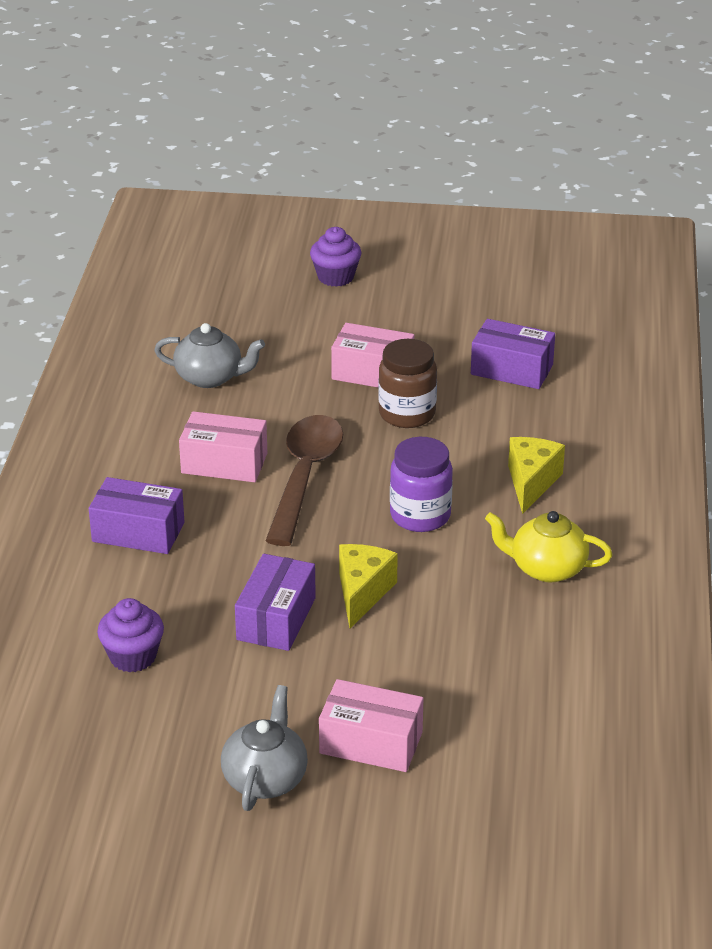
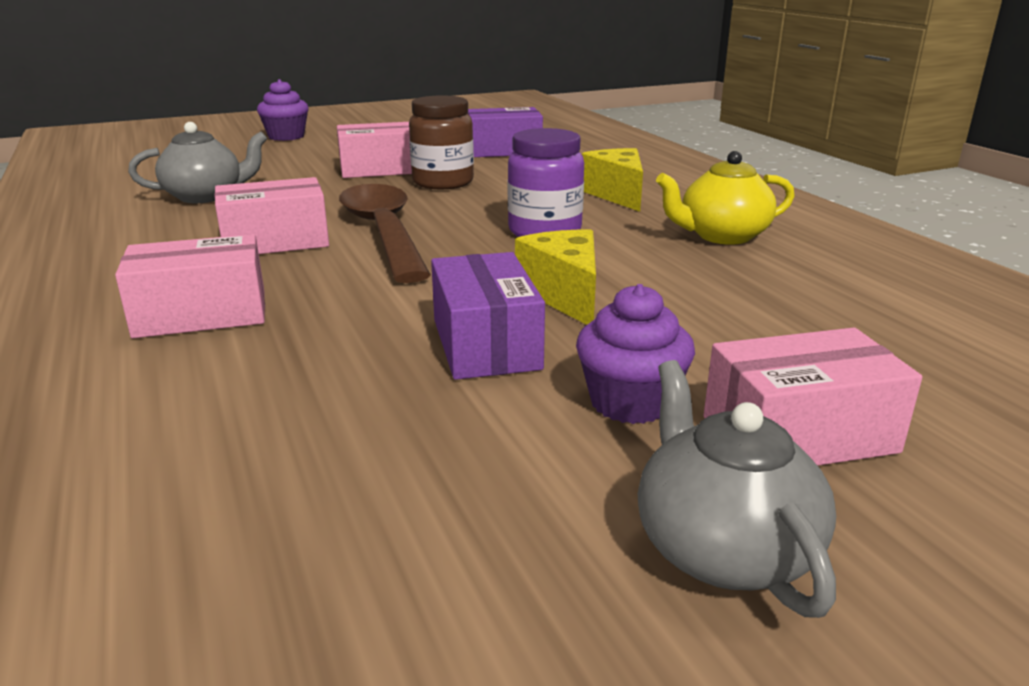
camera: 30 degrees left, 10 degrees down
(133, 657) = (300, 449): purple cupcake -> purple cupcake (630, 402)
(138, 532) = (201, 314): purple box -> pink box

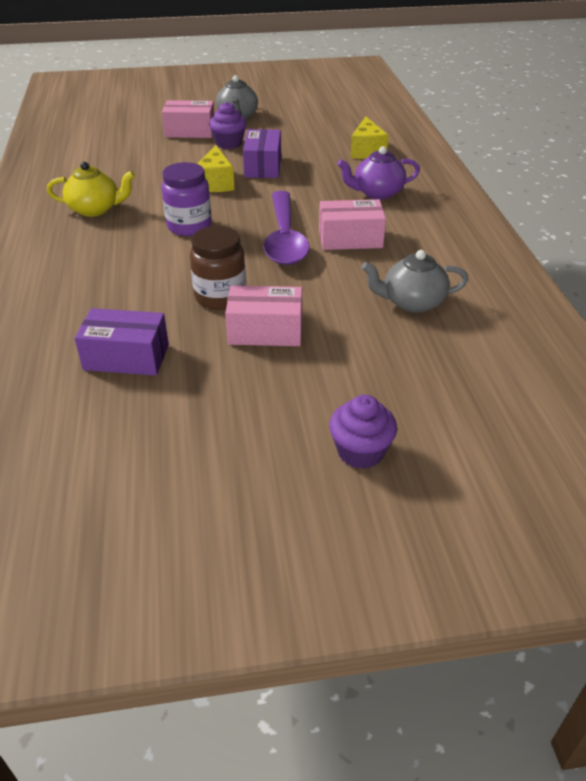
camera: 165 degrees left, 15 degrees up
(201, 314) = (377, 193): pink box -> purple teapot
(383, 232) = (285, 238): brown spoon -> purple spoon
(617, 195) = (106, 259): yellow cheese -> yellow cheese (367, 151)

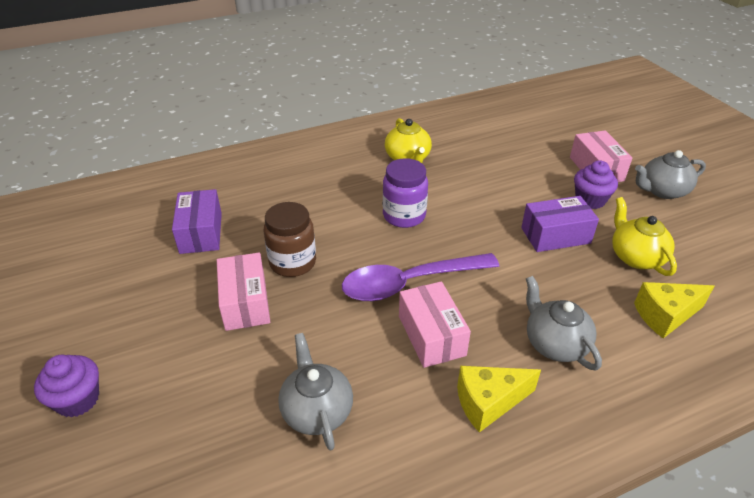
camera: 75 degrees right, 0 degrees up
(215, 183) = (496, 212): yellow cheese -> yellow cheese (488, 403)
(304, 145) = (635, 257): none -> yellow teapot
(377, 193) = (554, 343): purple teapot -> grey teapot

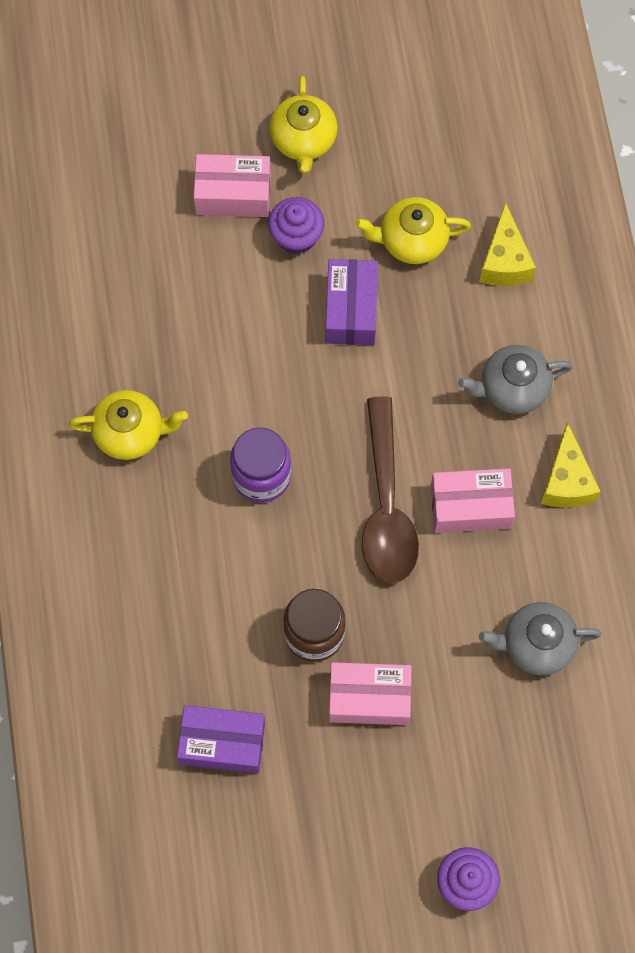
camera: 75 degrees left, 30 degrees up
(409, 283) = (386, 506): purple spoon -> brown spoon
(662, 191) = (303, 140): grey teapot -> yellow teapot

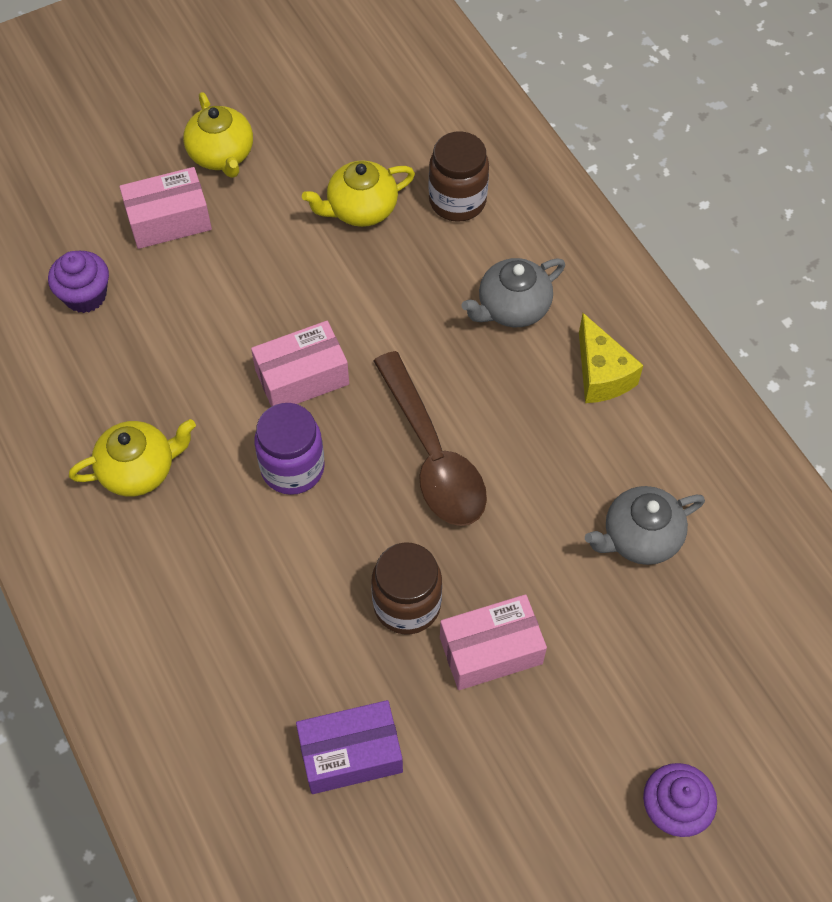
camera: 20 degrees left, 10 degrees down
(296, 236) = (246, 238): purple cupcake -> purple cupcake (85, 295)
(351, 310) = (325, 287): purple box -> none
(470, 507) = (517, 428): pink box -> pink box (302, 377)
(504, 261) = (457, 201): yellow cheese -> brown jar

